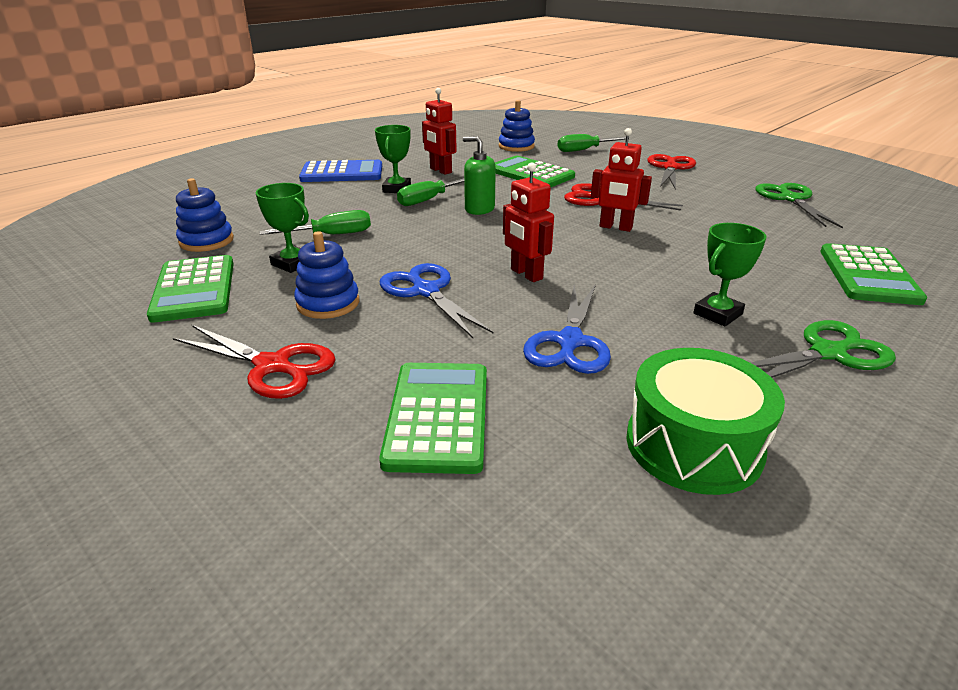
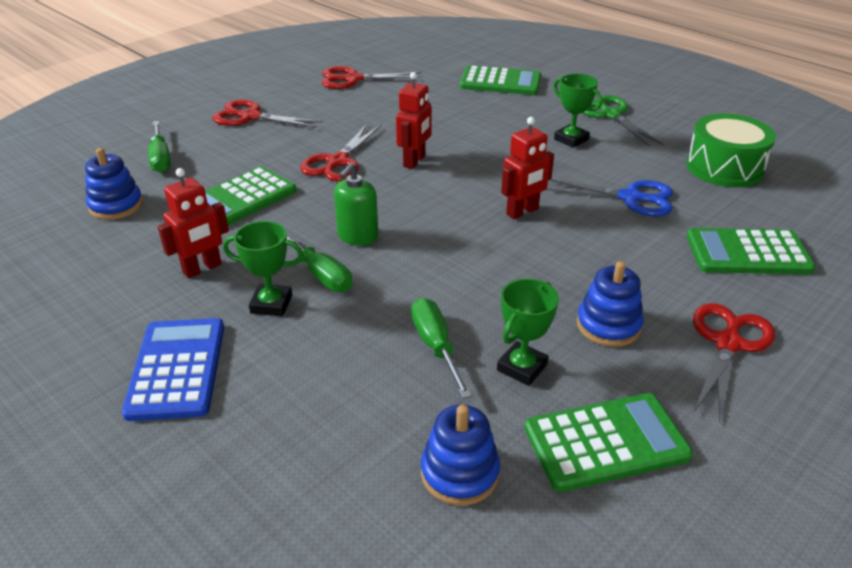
camera: 90 degrees left, 5 degrees up
(426, 291) = (568, 266): blue scissors -> none
(790, 199) = (353, 79): green scissors -> red scissors

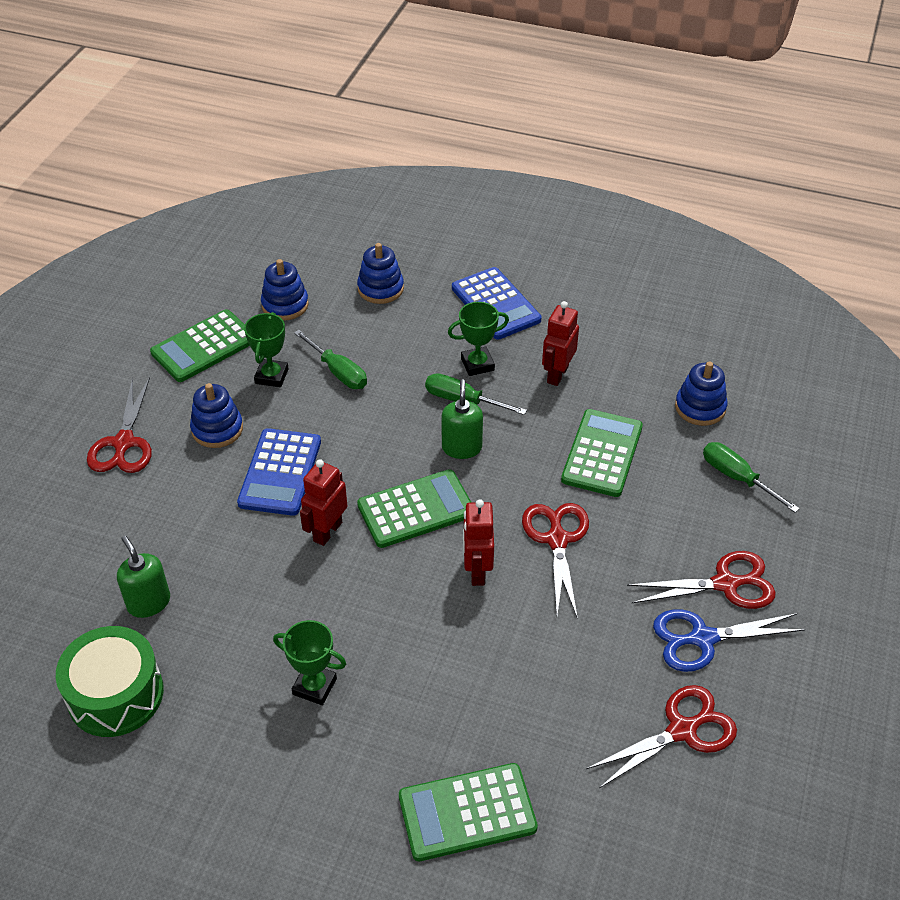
camera: 155 degrees right, 10 degrees up
(302, 450) = (380, 288): none -> blue stacking toy
(549, 265) = (280, 472): none -> blue calculator
(610, 115) = (277, 774): green scissors -> none
(630, 198) = (221, 594): blue scissors -> blue scissors (702, 638)
(697, 208) = (148, 602): none -> green soap dispenser
(747, 253) = (100, 550): green calculator -> green calculator (416, 509)

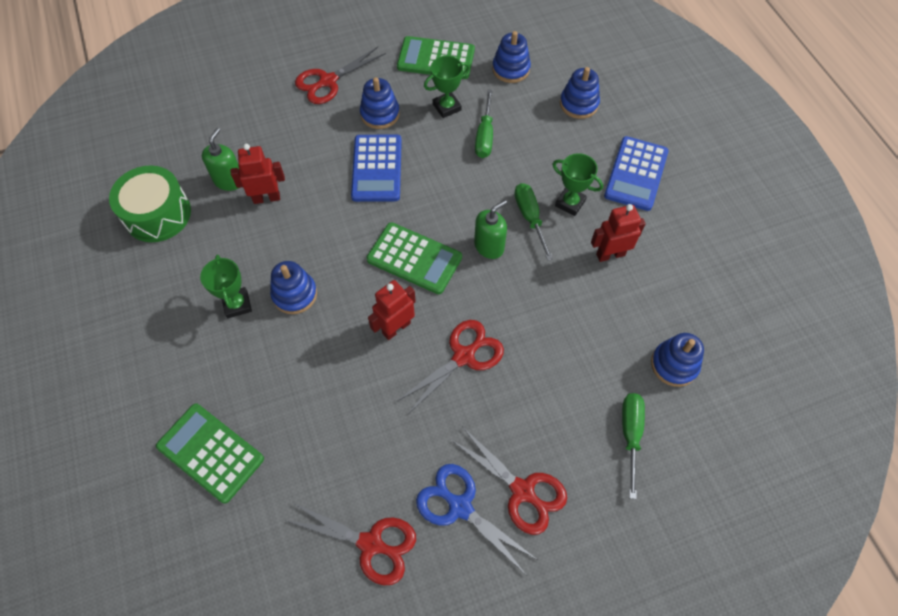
camera: 50 degrees right, 15 degrees up
(280, 472) = (377, 168): blue calculator -> blue calculator turned 60 degrees counterclockwise
(327, 531) = (354, 225): red robot -> red robot (266, 198)
(355, 629) = (294, 294): none -> blue stacking toy
(602, 453) = (566, 331): green calculator -> none

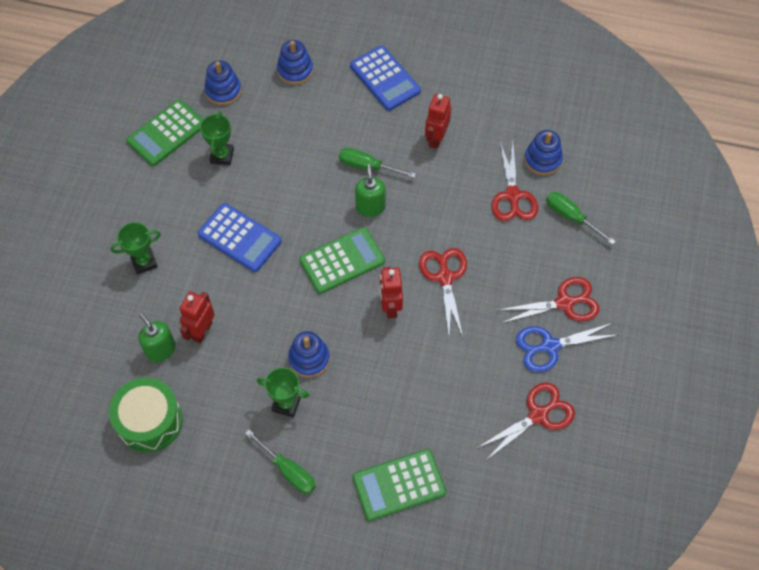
camera: 55 degrees left, 0 degrees up
(328, 81) = (120, 222): red scissors -> red scissors (513, 196)
(380, 114) = (188, 205): blue stacking toy -> none
(484, 136) = (272, 149): green screwdriver -> green screwdriver (289, 471)
(570, 203) = (375, 134): green trophy -> green trophy (144, 262)

